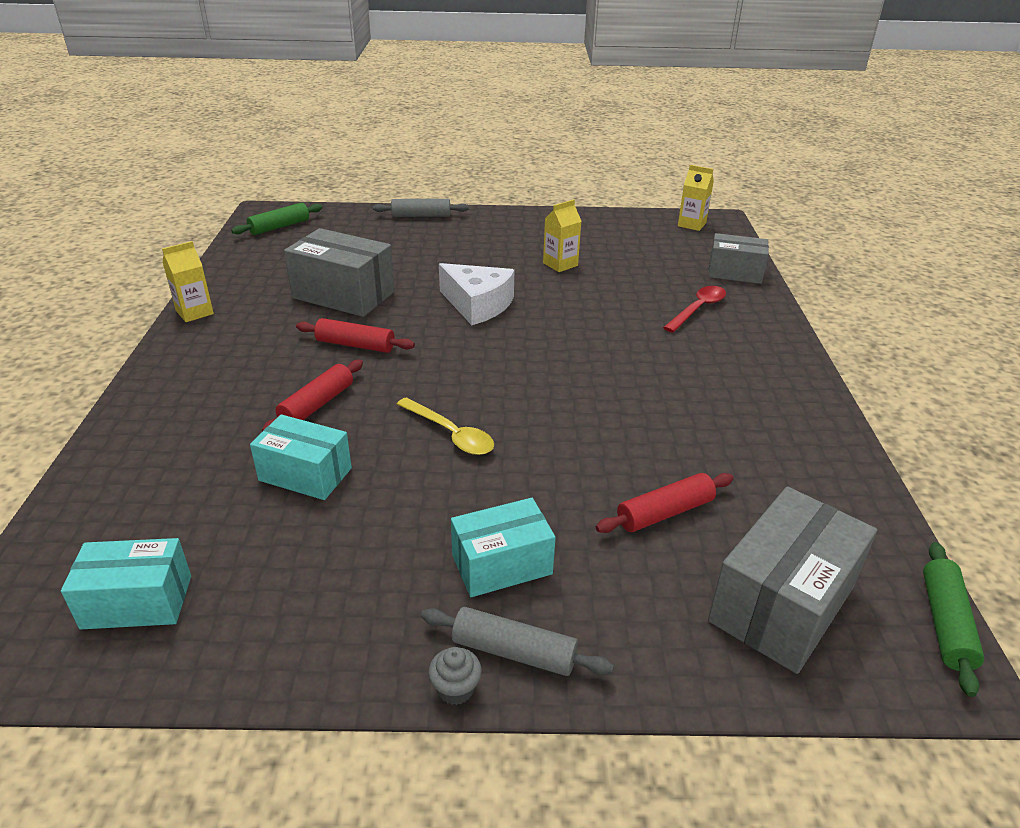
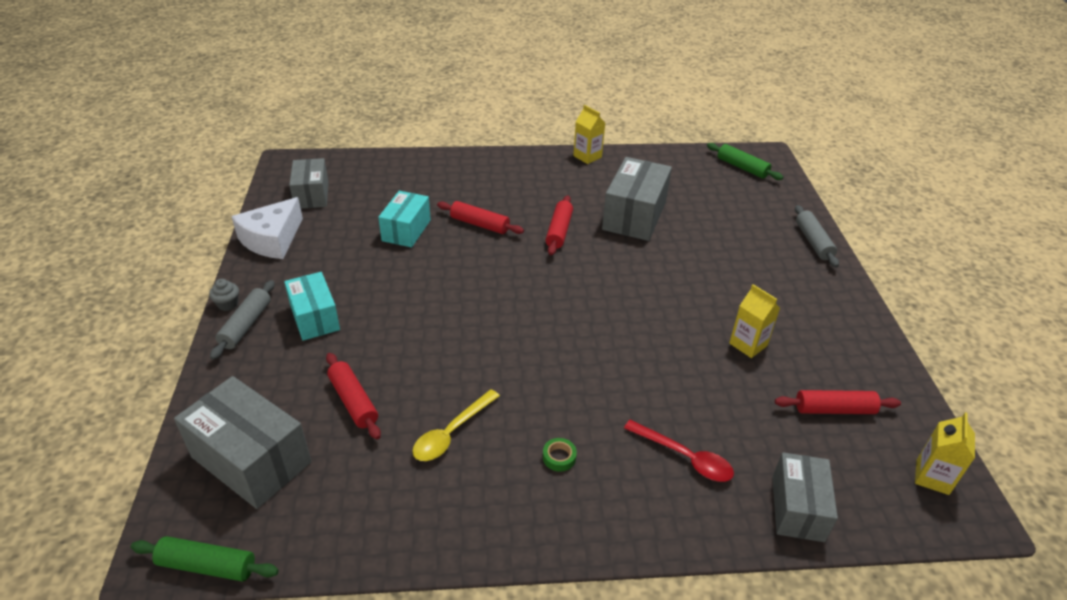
camera: 85 degrees right, 5 degrees up
(137, 602) = (312, 195): turquoise box -> grey box
(450, 434) = (448, 287): yellow spoon -> yellow spoon (451, 433)
(478, 305) = (641, 290): white cheese -> white cheese (272, 239)
(633, 244) = (834, 409): none -> red rolling pin
(714, 370) = (559, 457): none -> green tape

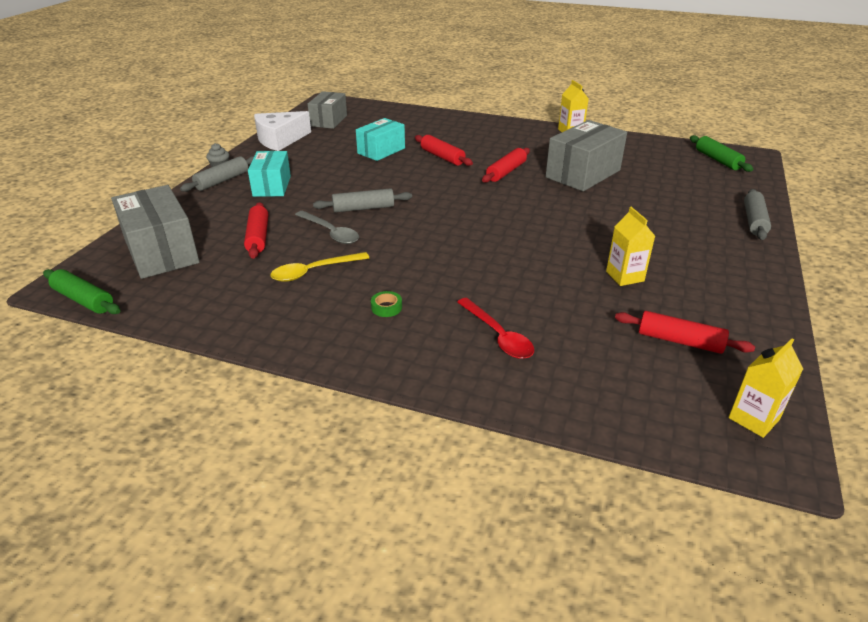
camera: 25 degrees right, 5 degrees down
(432, 371) = (330, 233): none -> grey spoon
(444, 324) = (363, 208): none -> grey rolling pin
(797, 508) = (581, 400): grey box -> none

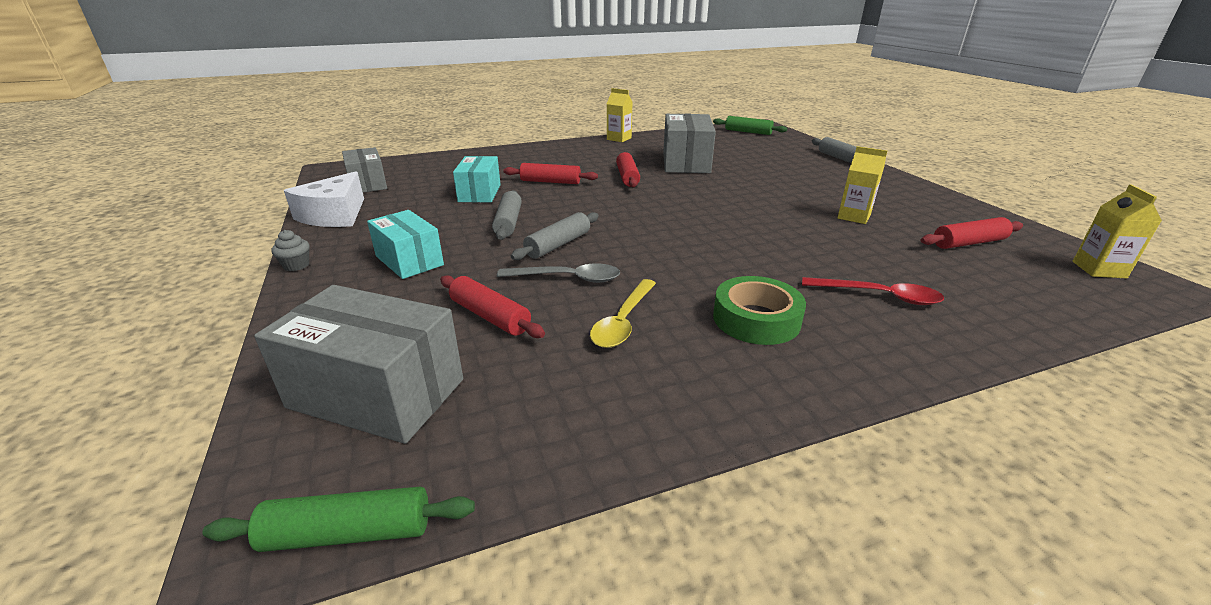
camera: 40 degrees left, 5 degrees down
(222, 181) = (325, 278): grey rolling pin -> grey rolling pin (508, 222)
(386, 307) = (756, 319): green tape -> green tape, size x2.17

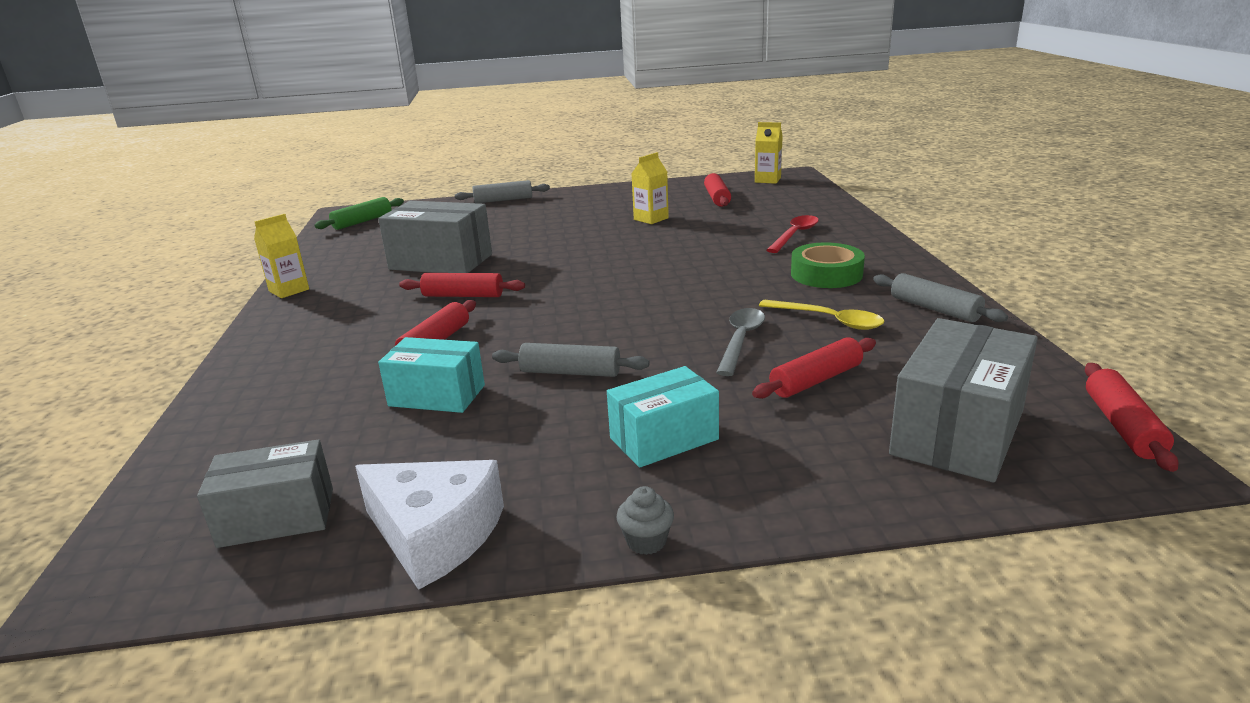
camera: 75 degrees left, 5 degrees down
(348, 533) = (1123, 426): green rolling pin -> red rolling pin
(558, 245) = (655, 343): grey rolling pin -> grey rolling pin (934, 309)

